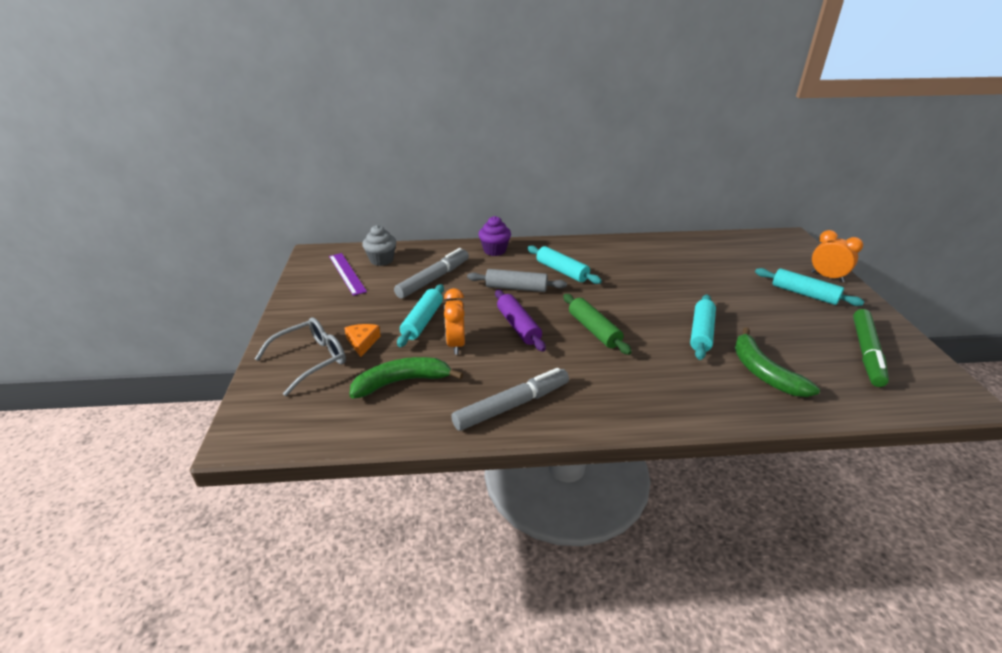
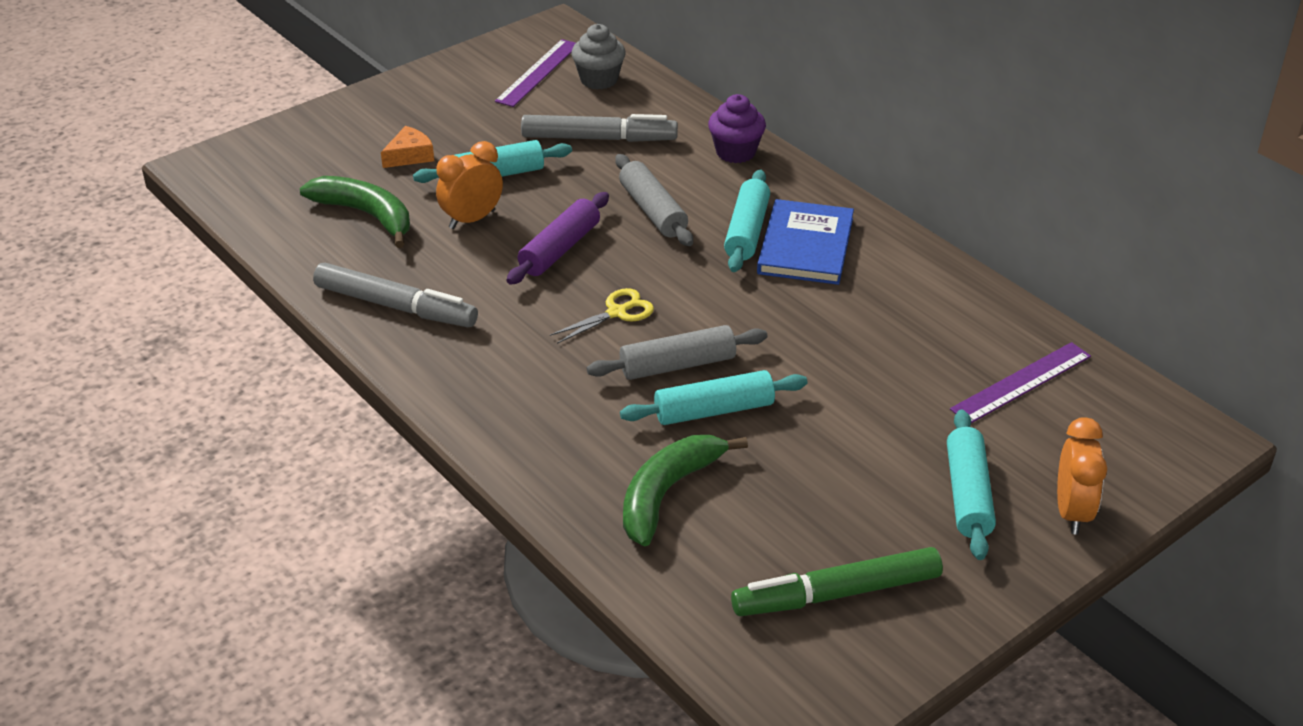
camera: 55 degrees right, 5 degrees up
(311, 360) = (346, 140): grey glasses -> none
(589, 262) = (805, 246): none -> blue book
(593, 330) = (617, 312): green rolling pin -> yellow scissors
(655, 329) = (677, 365): none -> grey rolling pin
(732, 255) = (1021, 382): none -> purple ruler

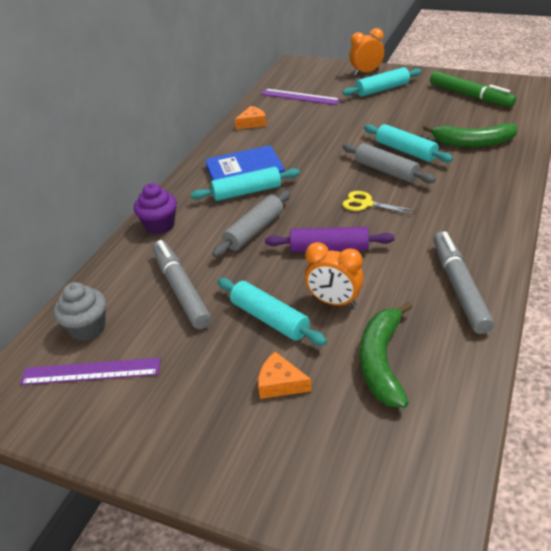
camera: 115 degrees left, 0 degrees up
(956, 299) = (252, 123): none -> orange cheese

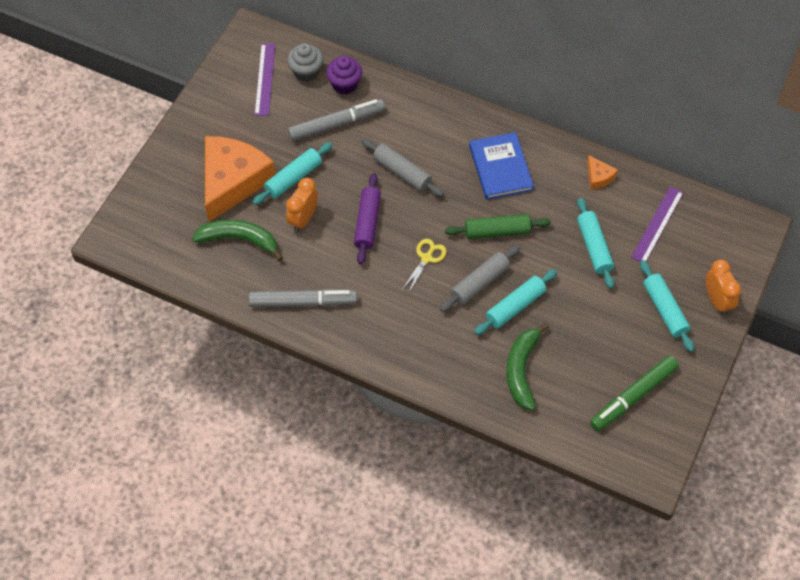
camera: 90 degrees right, 20 degrees up
(160, 225) = (422, 106): purple cupcake -> purple cupcake (344, 84)
(247, 192) = (463, 168): turquoise rolling pin -> turquoise rolling pin (594, 247)
(280, 383) = (232, 181): orange cheese -> orange cheese, size x2.46
(323, 166) = (497, 231): none -> green rolling pin

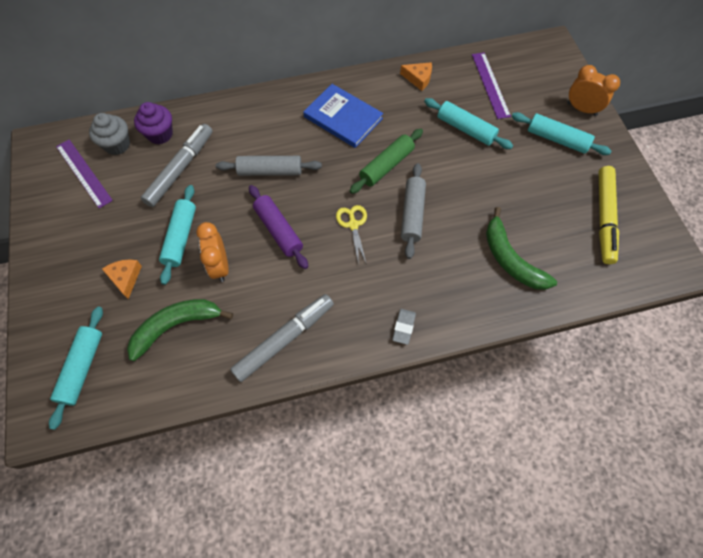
camera: 40 degrees left, 5 degrees up
(232, 181) = (125, 278): orange cheese -> orange cheese, size x0.41
(393, 356) = (403, 327): none -> grey eraser
(515, 306) = (456, 213): turquoise rolling pin -> turquoise rolling pin (82, 368)
(633, 397) = (604, 218): green marker -> yellow marker

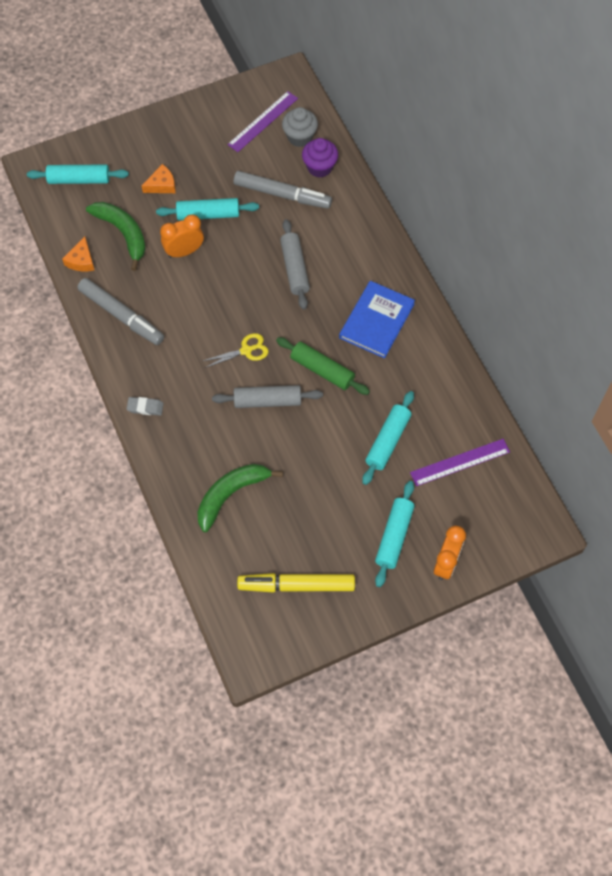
camera: 80 degrees right, 0 degrees up
(278, 230) = (229, 289): purple rolling pin -> none
(418, 79) = (450, 386): orange cheese -> orange cheese (81, 260)

